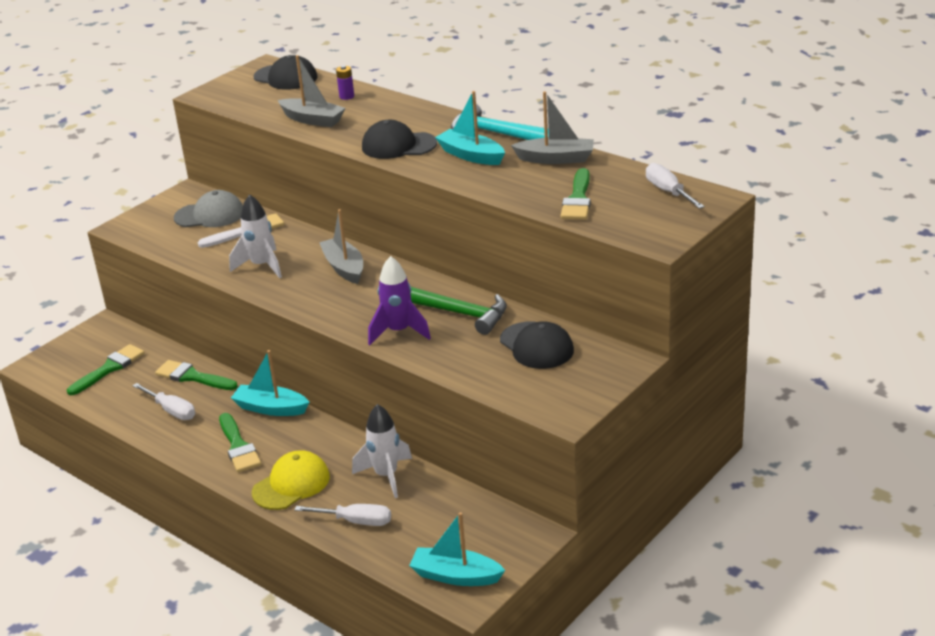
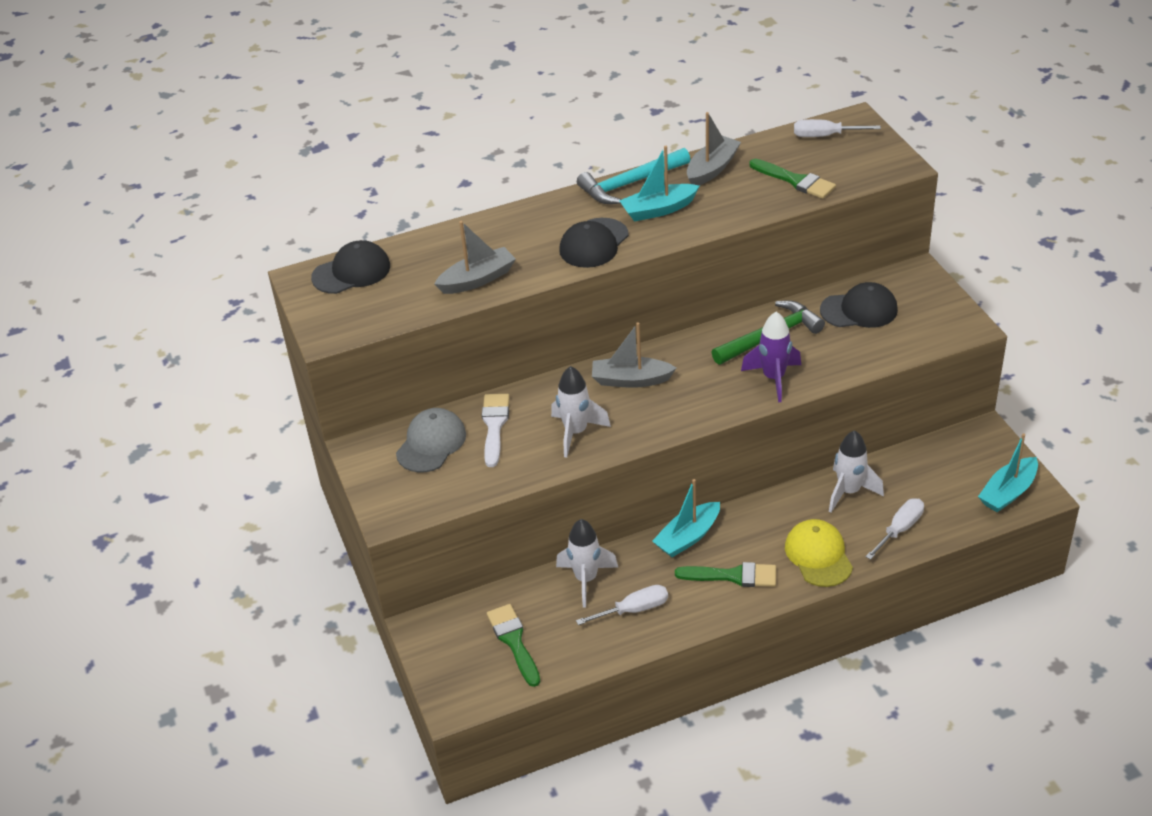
camera: 60 degrees left, 10 degrees up
(193, 377) = (586, 579): green brush -> white rocket
(346, 96) = (448, 245): purple battery -> none

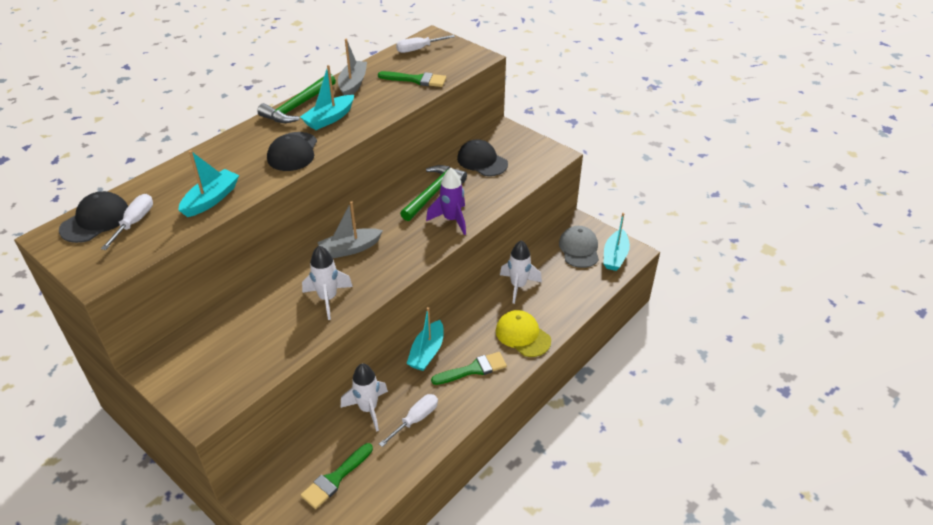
camera: 30 degrees left, 0 degrees up
(431, 443) = (213, 342): grey cap -> grey cap (579, 249)
(477, 279) = (211, 199): grey boat -> turquoise boat
(494, 426) = (260, 313): white brush -> none
(514, 641) = (335, 478): green brush -> green brush turned 90 degrees counterclockwise
(630, 184) = (298, 106): turquoise hammer -> green hammer
(859, 310) = (482, 161): black cap -> black cap turned 105 degrees counterclockwise
(899, 529) = (564, 301): white screwdriver -> white screwdriver (134, 222)

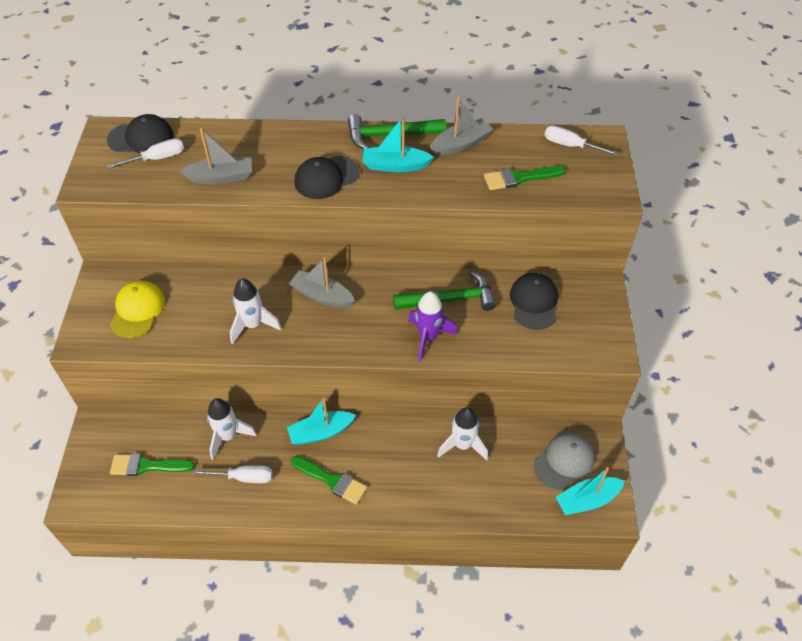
camera: 50 degrees right, 10 degrees up
(211, 199) = (221, 177): turquoise boat -> grey boat
(416, 80) = (519, 178): green brush -> green brush turned 105 degrees clockwise
(522, 335) = (405, 491): yellow cap -> yellow cap (137, 310)

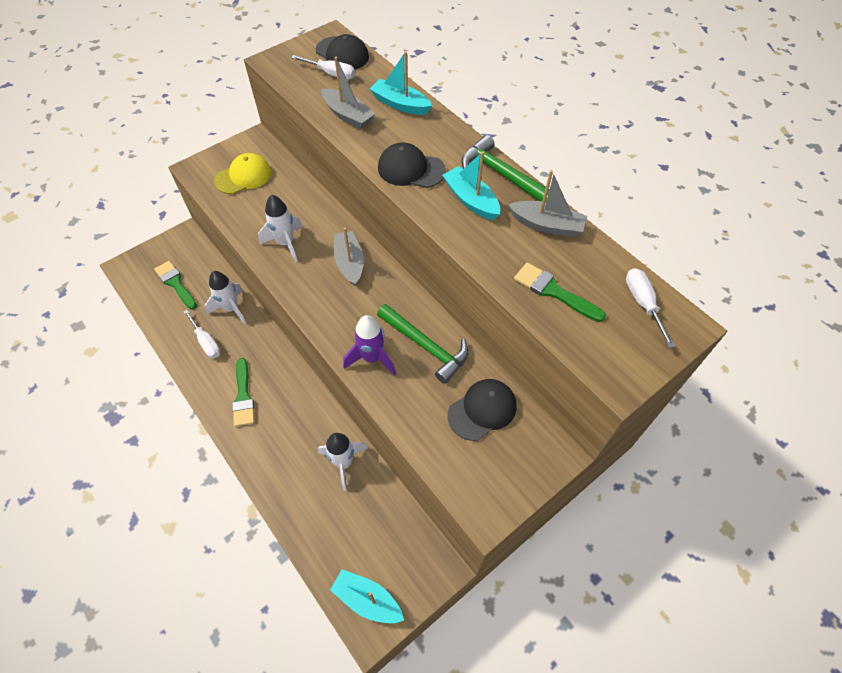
camera: 50 degrees right, 5 degrees up
(321, 432) = (278, 360): turquoise boat -> turquoise boat (400, 104)
(564, 461) = (391, 554): grey cap -> none

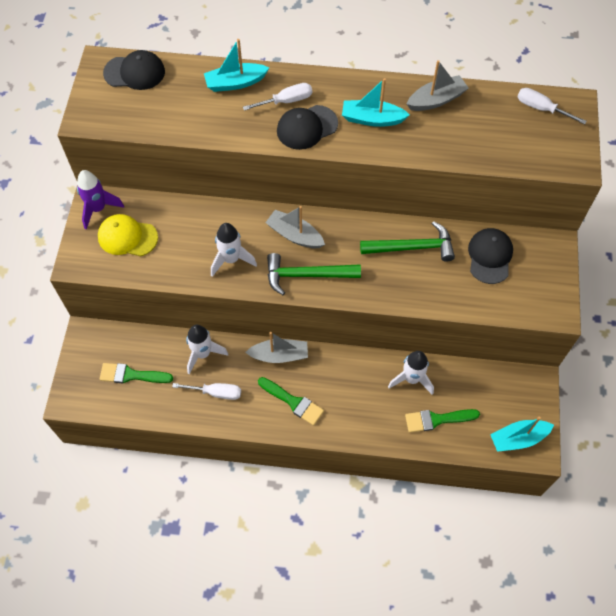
camera: 45 degrees left, 5 degrees up
(243, 176) = (127, 237): yellow cap -> yellow cap turned 90 degrees counterclockwise
(331, 74) = (149, 96): white screwdriver -> white screwdriver (286, 101)
(348, 115) = (209, 120): grey boat -> grey boat (279, 355)
(372, 358) = (389, 284): purple rocket -> purple rocket (98, 209)
(502, 175) = (369, 85): green hammer -> green hammer (307, 275)
(554, 291) = (489, 141): green brush -> green brush (437, 419)

